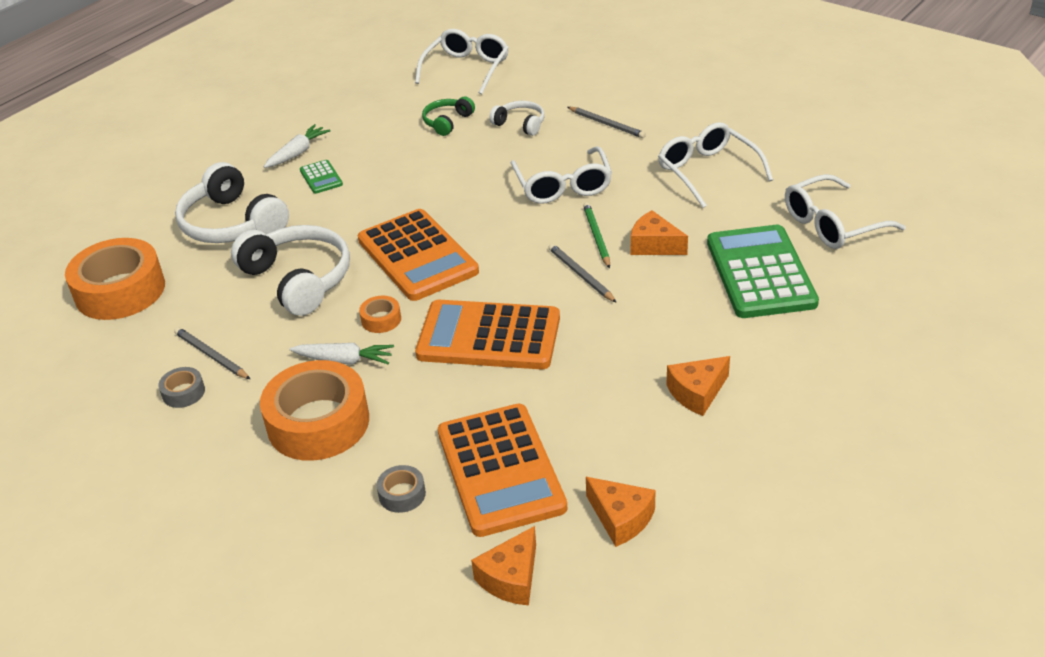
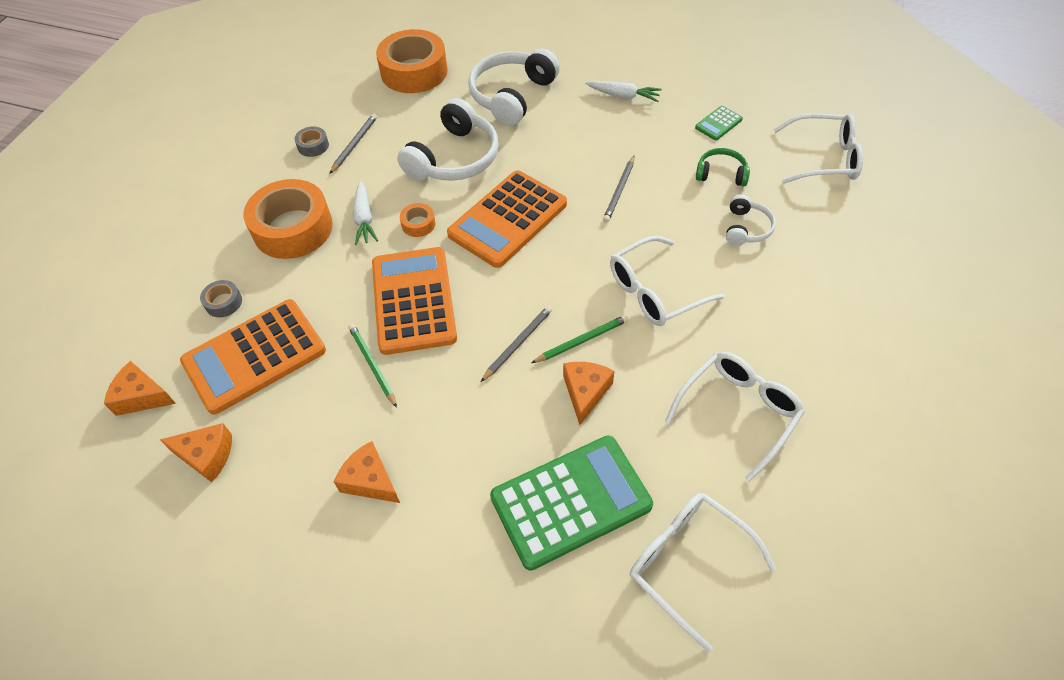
camera: 70 degrees right, 15 degrees up
(321, 177) = (594, 122): green calculator -> green calculator (718, 124)
(558, 376) = (372, 365): none -> green pencil
(607, 124) = (784, 298): grey pencil -> grey pencil (619, 191)
(621, 518) = (207, 456): orange cheese -> orange cheese turned 105 degrees counterclockwise

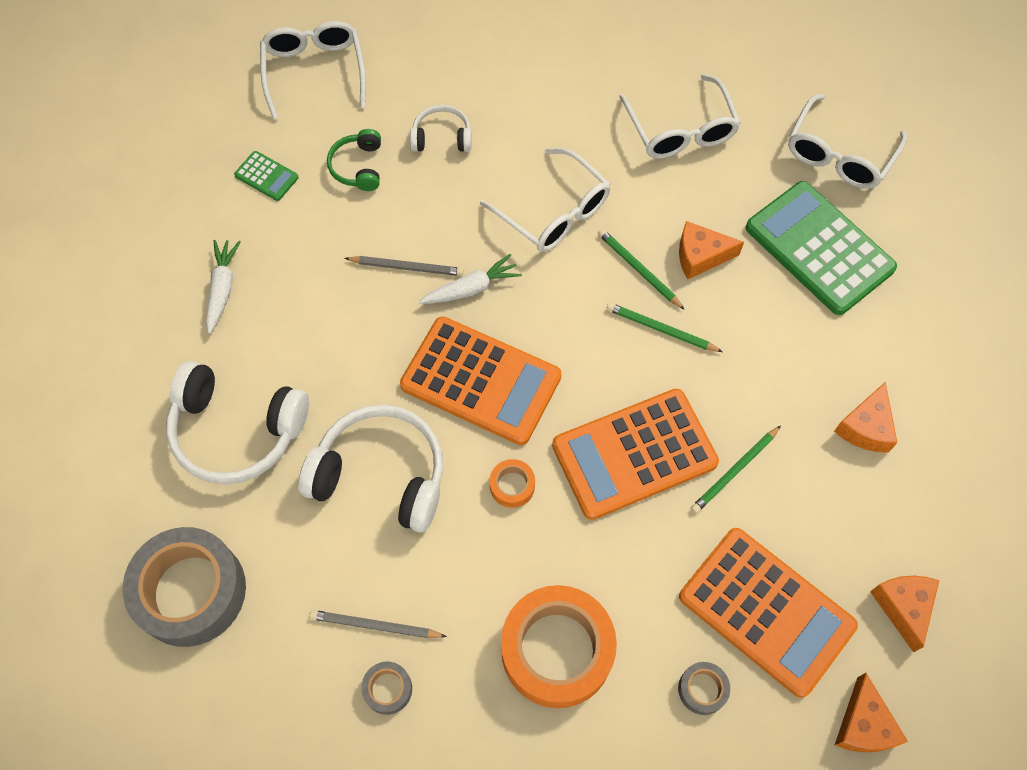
camera: 105 degrees left, 10 degrees up
(364, 219) = (519, 558): white carrot -> white carrot (471, 288)
(414, 71) = (191, 591): orange tape -> grey tape
(518, 343) = (661, 329): grey pencil -> green pencil
(738, 412) = (680, 130): white glasses -> white glasses turned 135 degrees counterclockwise

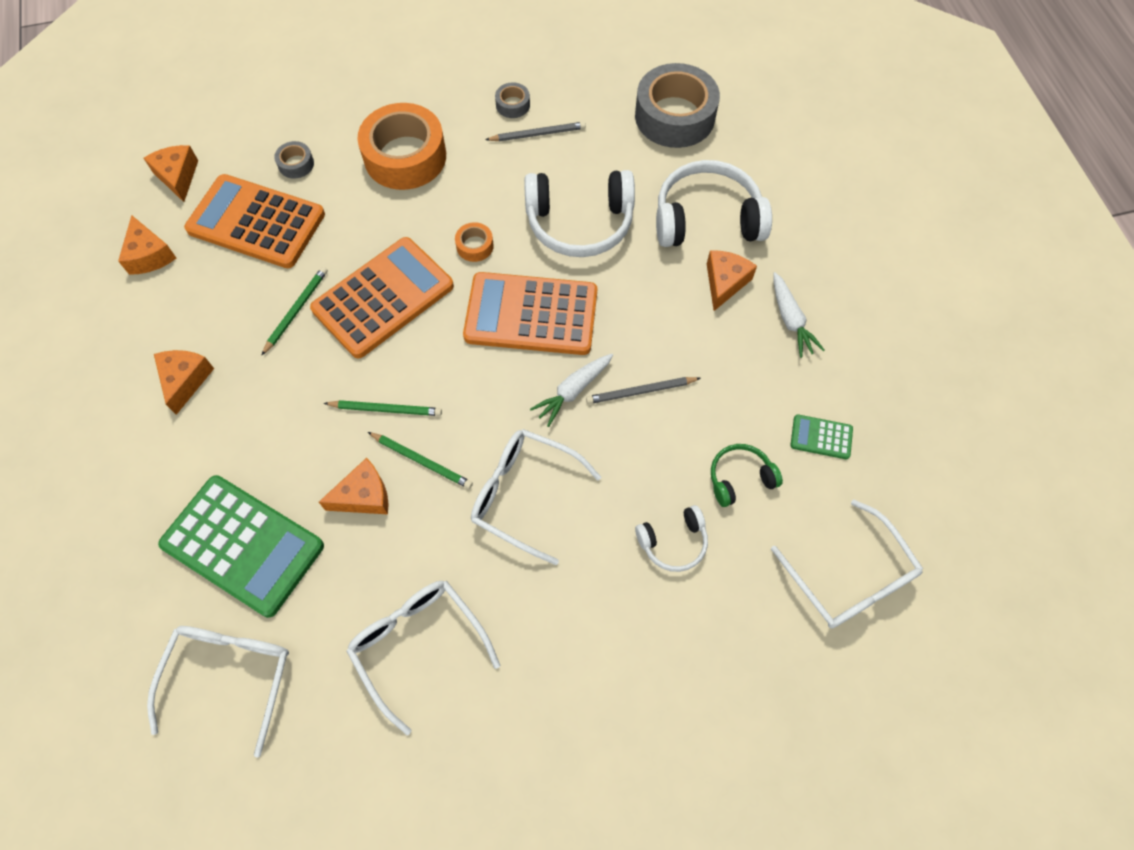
camera: 160 degrees right, 0 degrees up
(263, 349) = (724, 282): none -> orange cheese
(358, 167) = (740, 478): green headphones -> green headphones turned 90 degrees counterclockwise

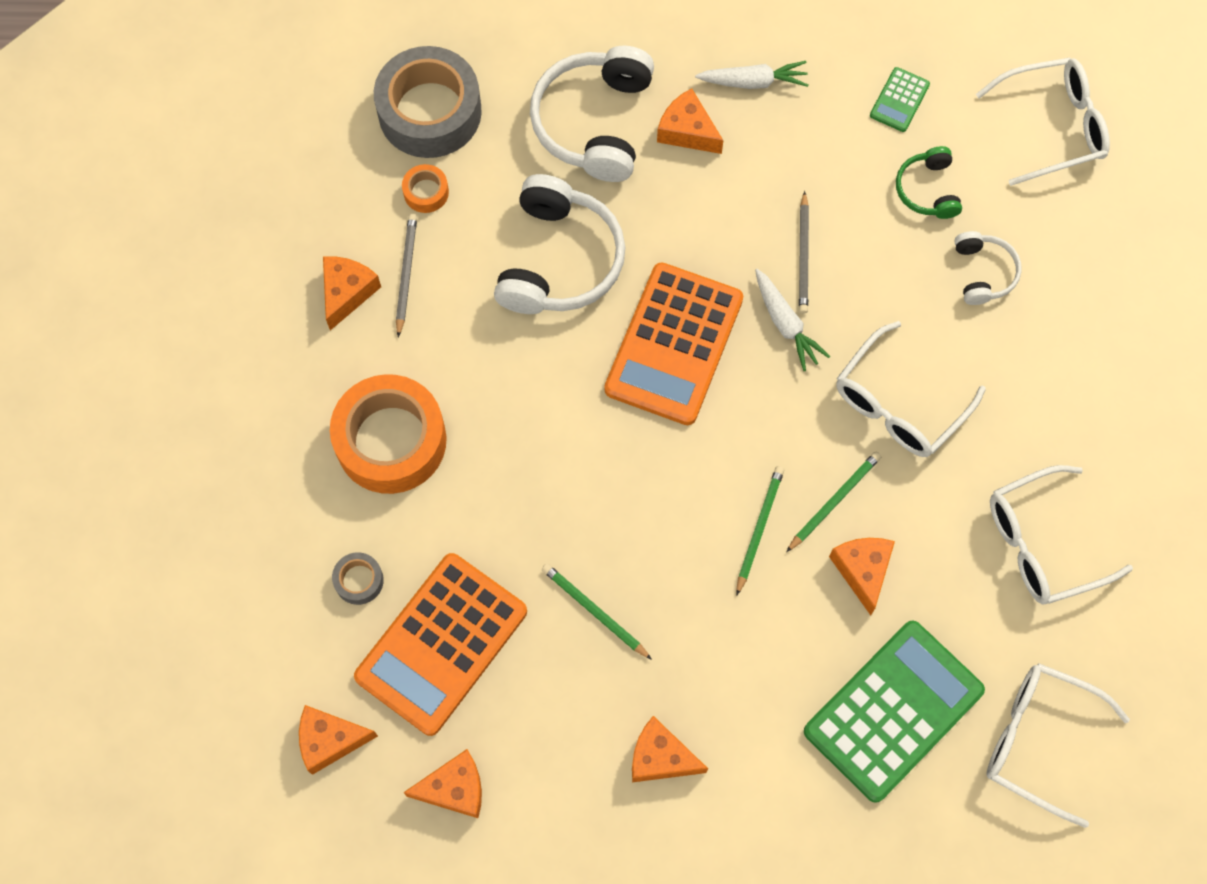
camera: 75 degrees left, 5 degrees up
(383, 298) = (604, 505): orange calculator -> none
(475, 246) = (558, 385): orange tape -> orange tape (426, 192)
(513, 105) = (347, 292): grey tape -> orange cheese

